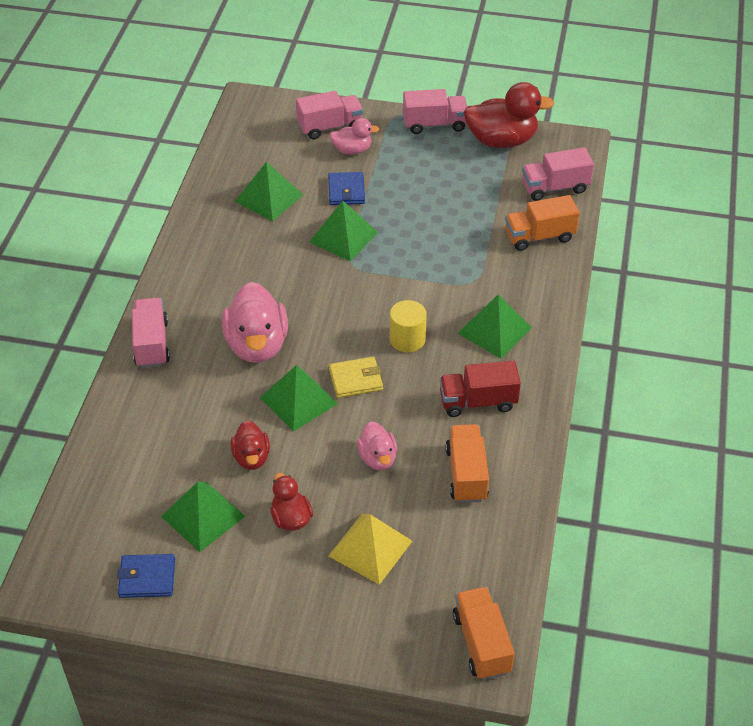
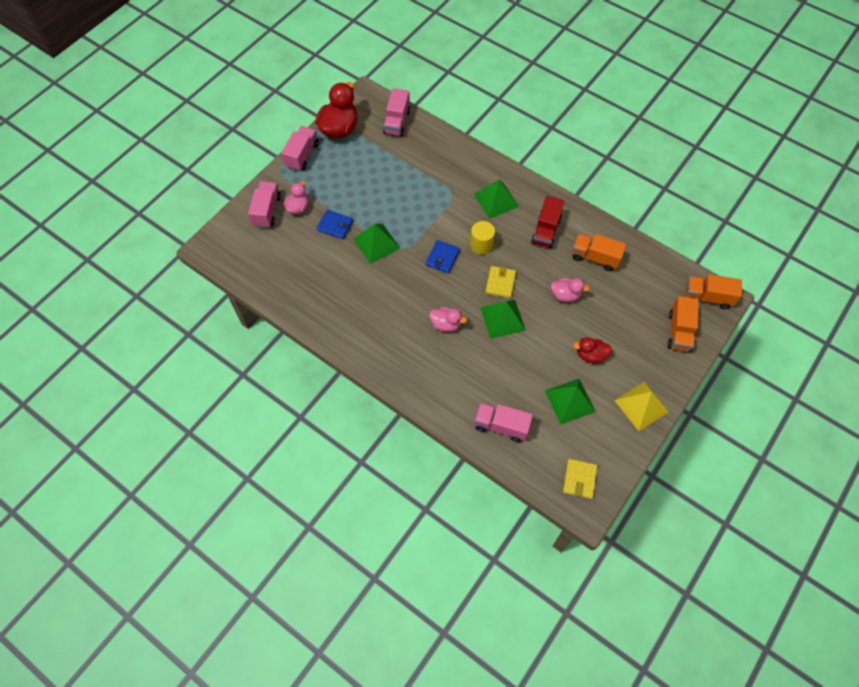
camera: 65 degrees left, 15 degrees up
(84, 564) = (579, 479): none -> yellow wallet
(147, 578) = (604, 446): blue wallet -> blue wallet (442, 258)
(152, 344) = (414, 384): pink truck -> pink truck (501, 426)
(251, 457) = (536, 359): red duck -> none
(257, 345) = (446, 324): pink duck -> pink duck, size x0.56
(269, 198) = (315, 270): green pyramid -> none
(370, 548) = (627, 323): yellow pyramid -> yellow pyramid (641, 406)
(539, 236) = (433, 147): orange truck -> orange truck (679, 331)

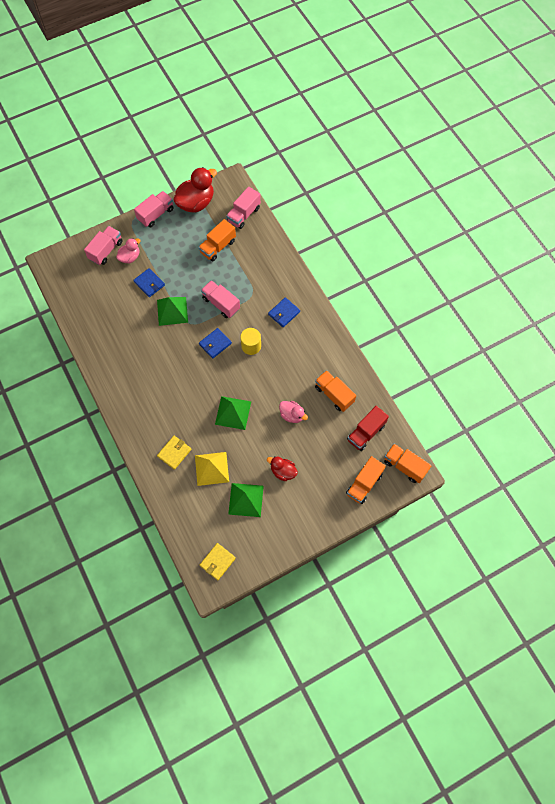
camera: 25 degrees right, 5 degrees up
(388, 162) = (218, 247): none -> orange truck
(446, 324) = (188, 398): pink duck -> none
(496, 200) = (284, 313): green pyramid -> blue wallet
(500, 283) = (247, 383): yellow wallet -> yellow wallet (174, 453)
(501, 426) = (184, 495): pink truck -> pink truck (221, 304)
(546, 230) = (308, 355): red truck -> red truck (366, 432)
(641, 406) = (298, 528): yellow pyramid -> yellow pyramid (211, 468)

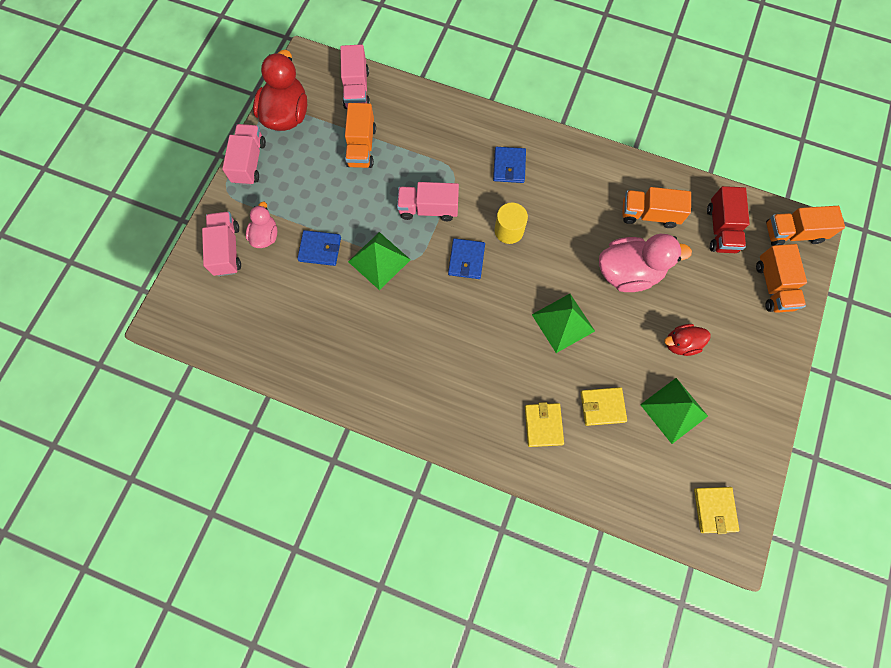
camera: 40 degrees left, 5 degrees up
(211, 468) = (602, 407): yellow pyramid -> yellow wallet
(292, 415) = (628, 272): pink duck -> pink duck, size x1.80

